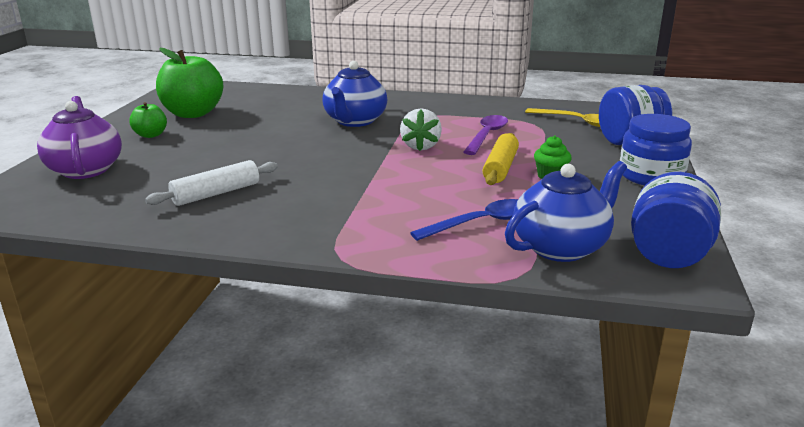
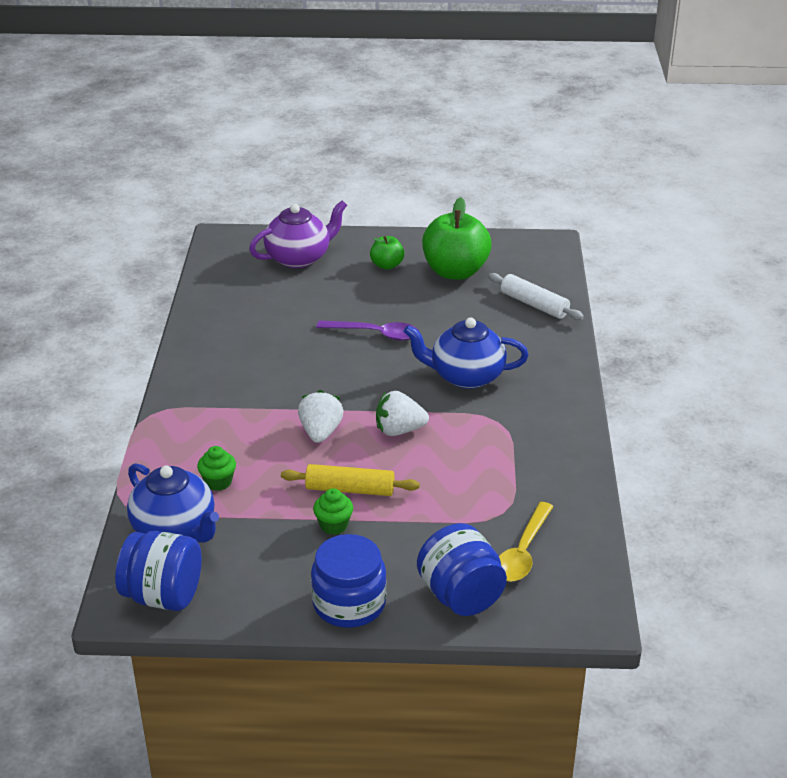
camera: 80 degrees right, 10 degrees up
(216, 193) = (260, 332): white rolling pin -> white rolling pin (534, 305)
(412, 174) = (320, 432): none -> white strawberry
(481, 223) = (218, 482): blue spoon -> green cupcake
(487, 135) = (448, 476): purple spoon -> purple spoon (376, 334)

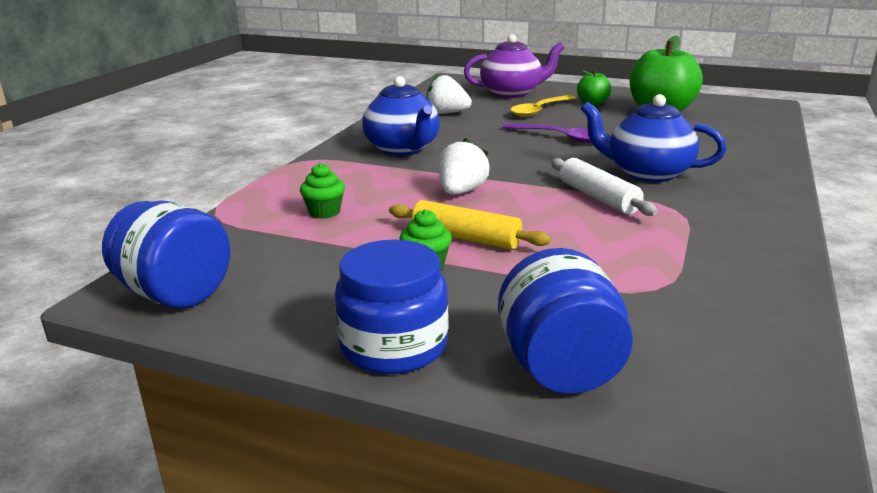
camera: 20 degrees right, 10 degrees down
(175, 530) = (245, 241): blue teapot -> blue teapot (403, 149)
(399, 430) = (551, 201): white strawberry -> white strawberry (447, 113)
(522, 552) = (674, 334): yellow spoon -> yellow spoon (539, 111)
(534, 305) = (741, 136): white rolling pin -> white rolling pin (598, 197)

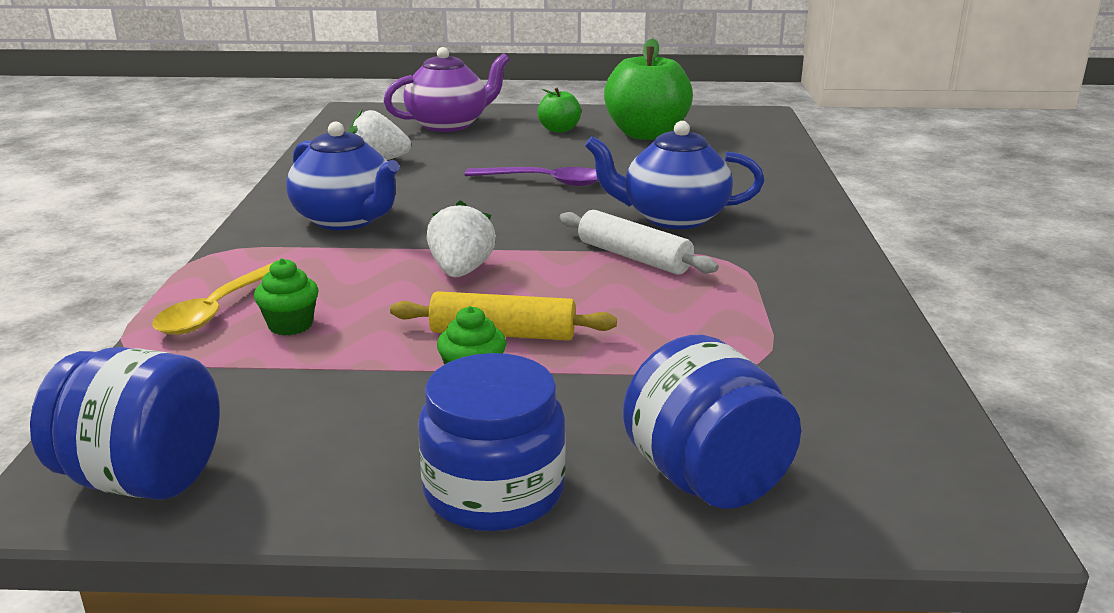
camera: 20 degrees left, 0 degrees up
(539, 111) = (498, 147): yellow spoon -> yellow spoon (219, 309)

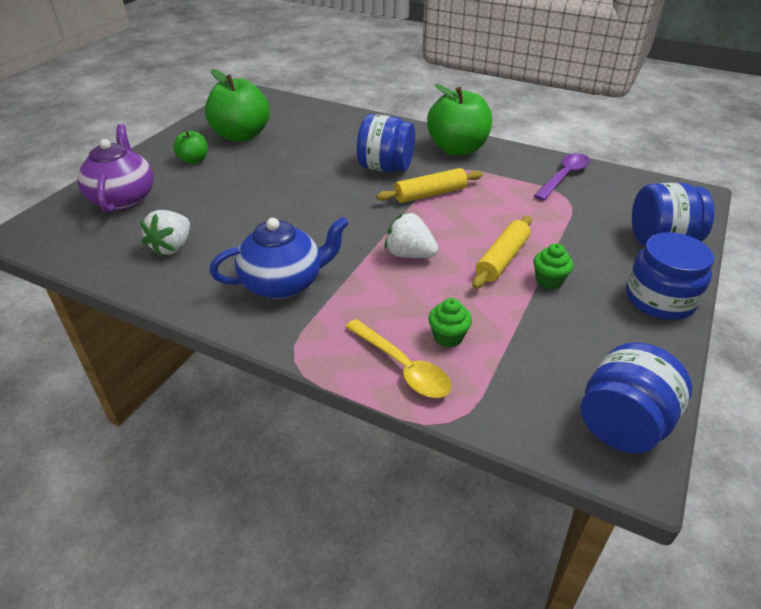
camera: 65 degrees left, 15 degrees up
(545, 182) = (289, 191): purple spoon -> purple spoon (564, 176)
(633, 257) = (430, 194): white rolling pin -> yellow rolling pin
(673, 218) = (385, 167): blue teapot -> blue jar
(802, 252) = (457, 149): none -> green apple

